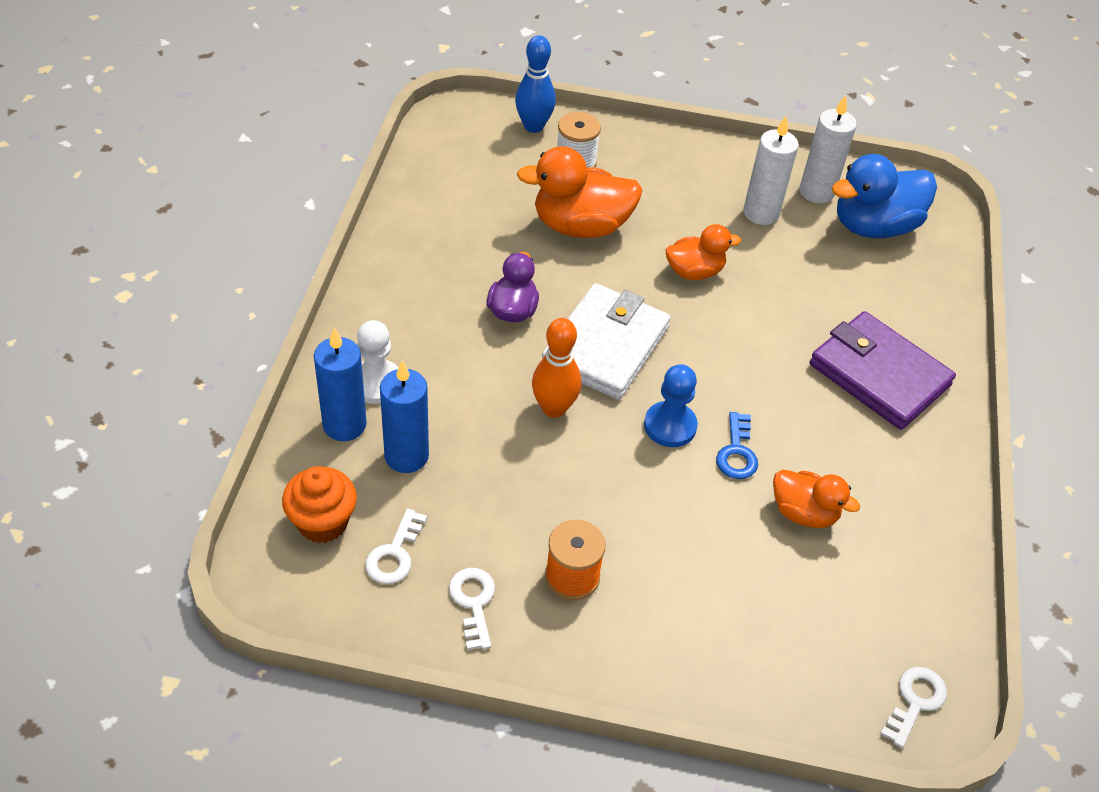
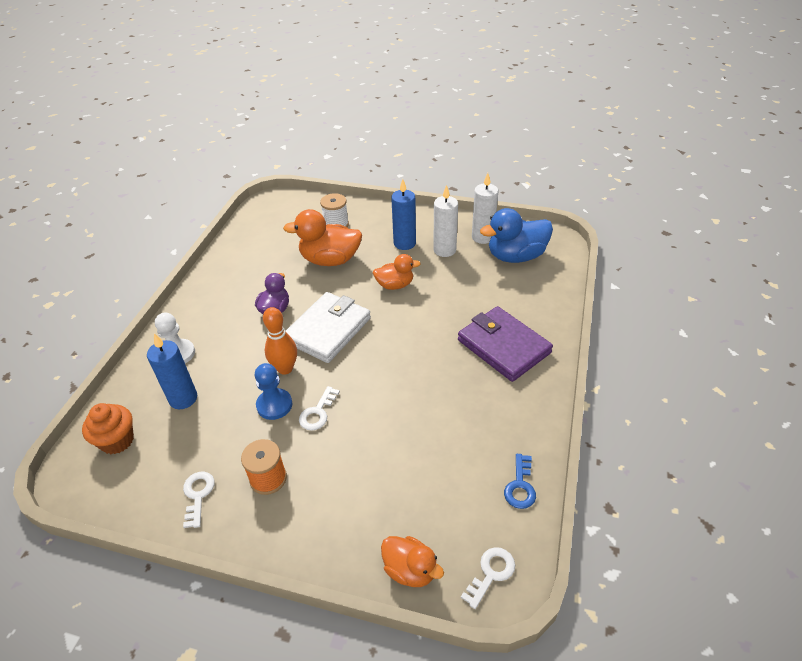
camera: 10 degrees right, 5 degrees down
(344, 425) = (150, 379): blue candle -> blue candle (404, 243)
(395, 553) = (156, 461): white key -> white key (318, 412)
(533, 126) = (316, 205): blue bowling pin -> none
(670, 426) = (357, 379): blue pawn -> blue pawn (274, 405)
(737, 452) = (398, 396): blue key -> blue key (520, 486)
(804, 513) = (435, 436): orange duck -> orange duck (410, 570)

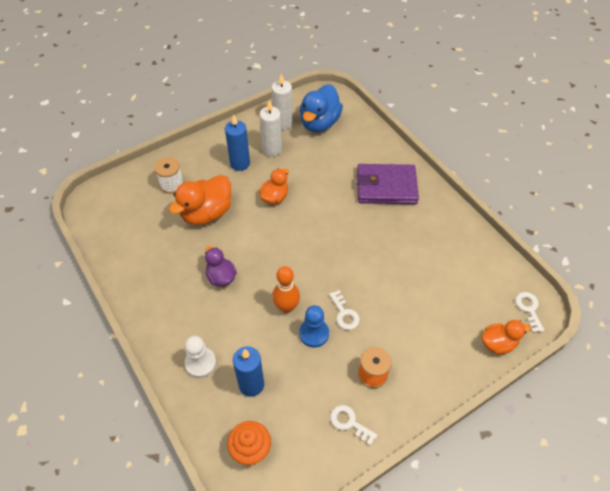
camera: 50 degrees left, 10 degrees up
(328, 330) = (276, 260): white wallet -> none
(520, 486) = (488, 256): blue key -> none

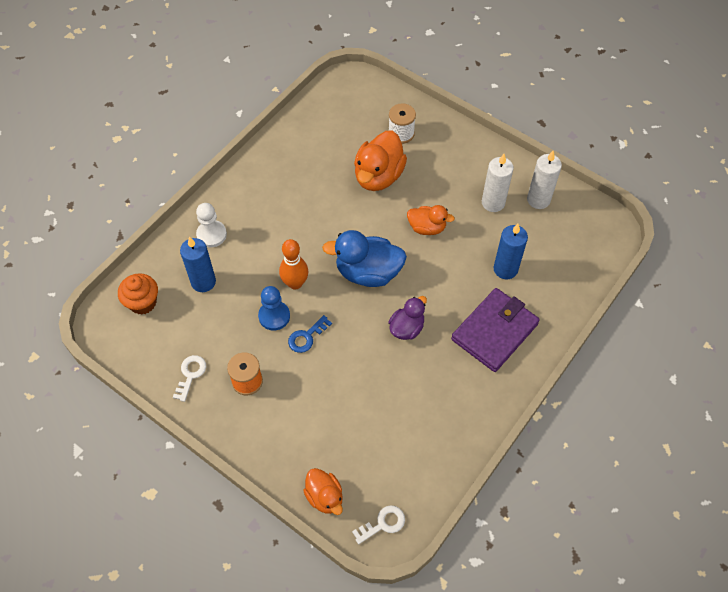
camera: 70 degrees right, 5 degrees up
(206, 213) = (378, 176): orange duck -> orange duck turned 90 degrees counterclockwise
(221, 277) = (308, 216): purple duck -> purple duck (407, 328)
(240, 163) = (458, 180): blue candle -> blue candle (505, 269)
(319, 123) = (559, 235): blue duck -> blue duck (368, 272)
(344, 313) = (307, 337): white key -> blue key
(386, 187) = (494, 332): purple wallet -> purple wallet turned 60 degrees clockwise

